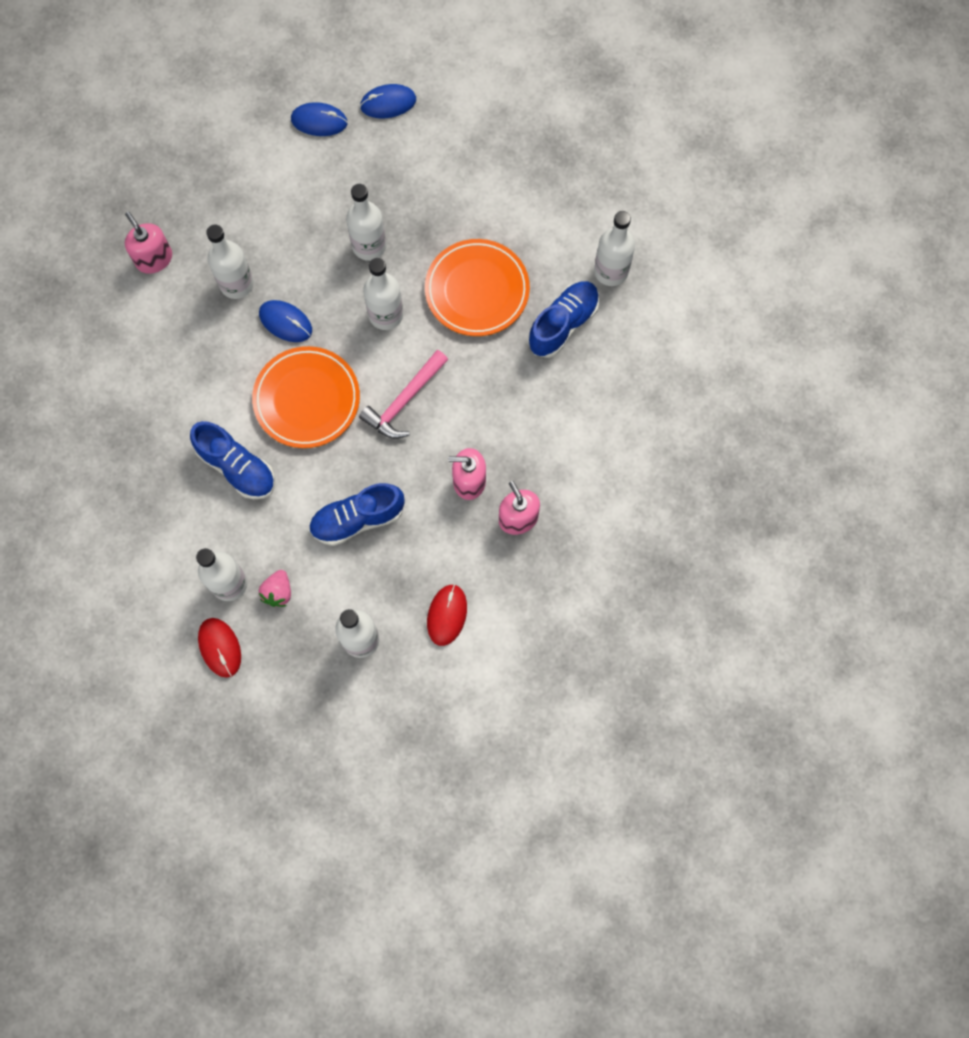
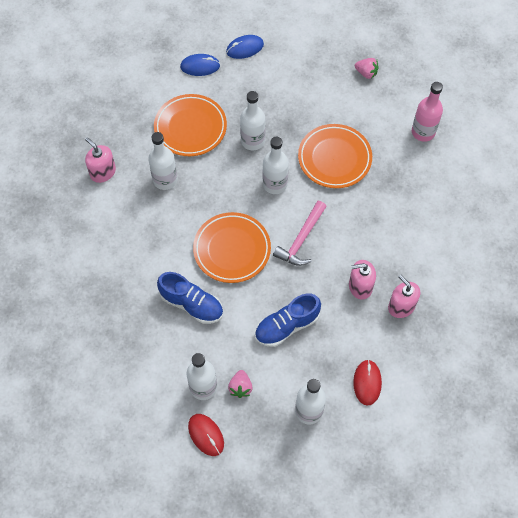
camera: 10 degrees left, 10 degrees down
(285, 322) = (205, 200): blue mouse -> none
(287, 212) = (190, 128): none -> orange plate
(552, 169) = (366, 73): none -> pink strawberry
(563, 324) = (399, 171): blue shoe -> none
(611, 271) = (423, 132): white bottle -> pink bottle

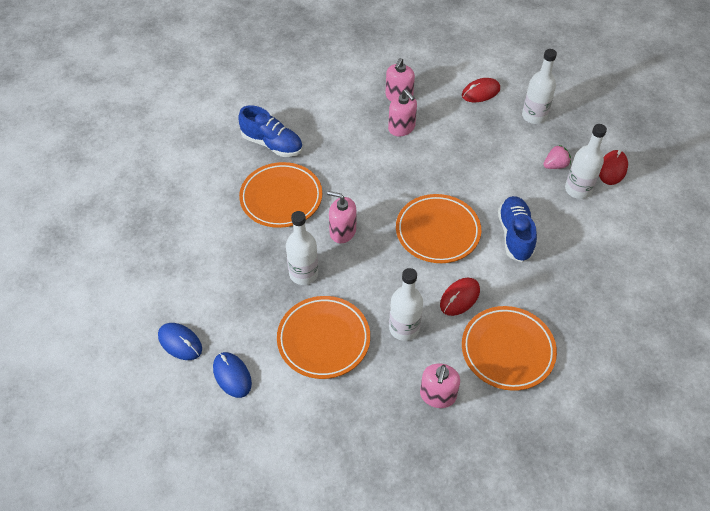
camera: 120 degrees left, 10 degrees down
(102, 234) = (507, 350): none -> orange plate
(164, 229) = (459, 298): none -> red mouse
(275, 184) = (342, 231): white bottle -> pink soap dispenser
(287, 326) = (477, 159): blue shoe -> blue shoe (272, 144)
(301, 239) = (387, 185): pink hammer -> none
(366, 73) = (157, 216): pink strawberry -> none
(423, 132) = (207, 145): pink bottle -> none

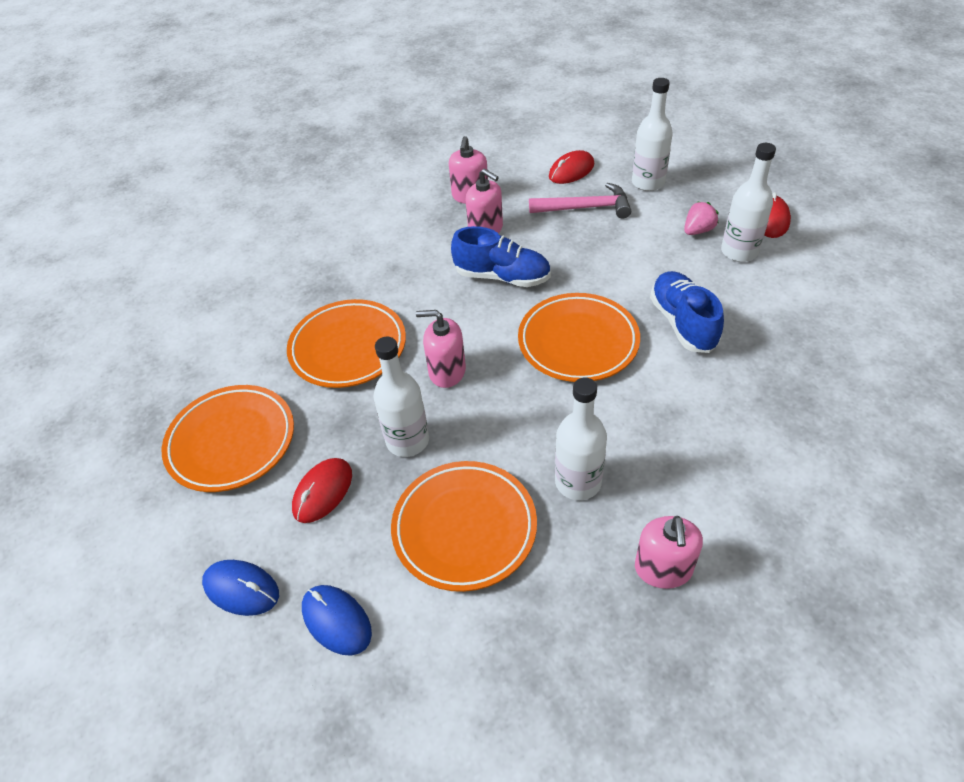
camera: 10 degrees left, 5 degrees down
(272, 144) = (318, 284): blue shoe -> blue shoe (502, 277)
(459, 298) = (641, 420): red mouse -> red mouse (323, 492)
(480, 127) = (585, 208): none -> pink hammer
(507, 350) = (737, 476): orange plate -> orange plate (231, 442)

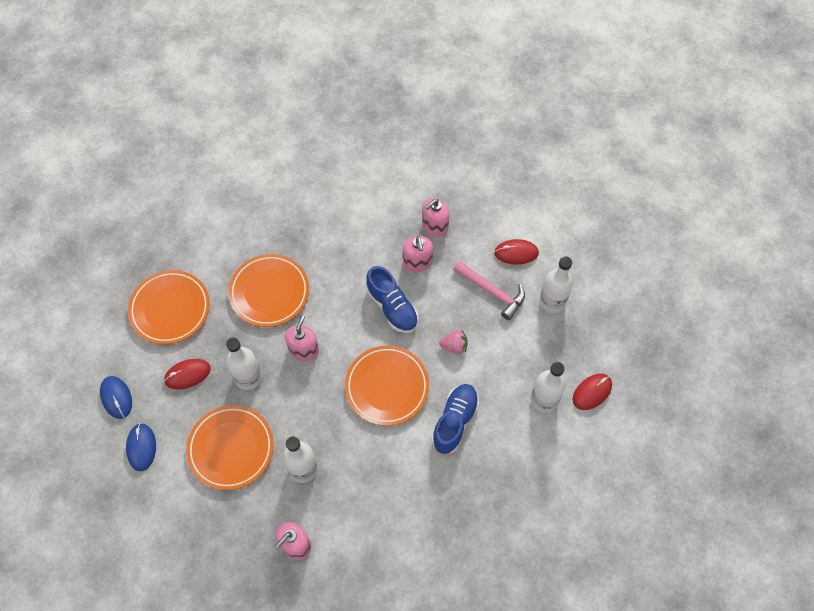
camera: 35 degrees right, 15 degrees up
(447, 371) = (304, 350): pink soap dispenser -> pink soap dispenser turned 60 degrees clockwise
(698, 230) = (538, 364): pink strawberry -> pink strawberry (454, 346)

